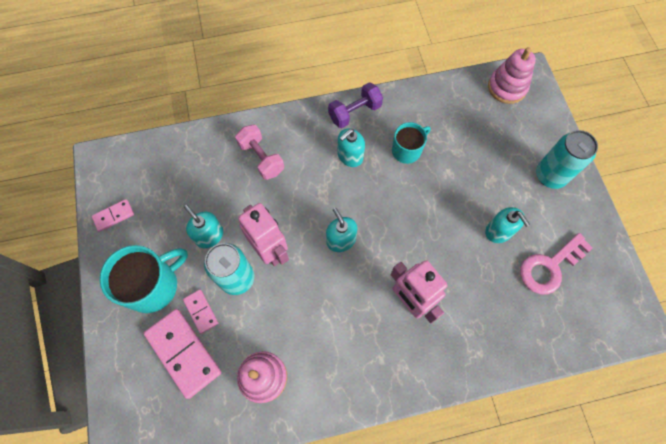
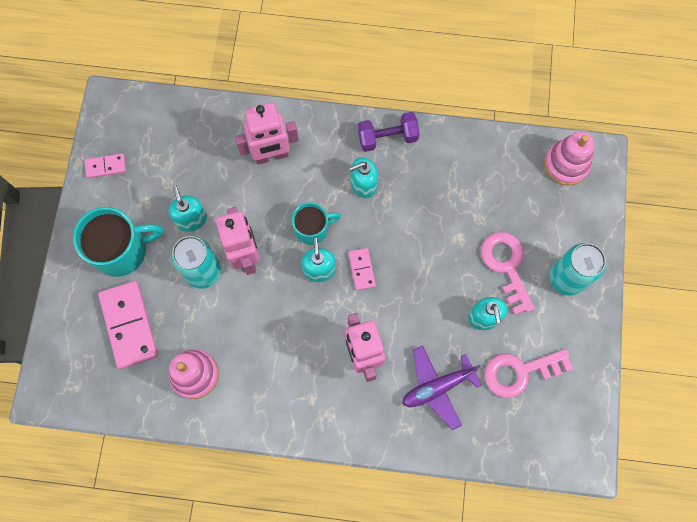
camera: 20 degrees right, 5 degrees up
(201, 311) = (158, 291): pink domino -> pink domino (362, 269)
(261, 158) = (271, 156): pink dumbbell -> pink robot
(407, 150) = (426, 198): turquoise mug -> turquoise mug (312, 229)
(486, 306) = (437, 387): none -> purple plane
(497, 182) = (506, 266): none -> pink key

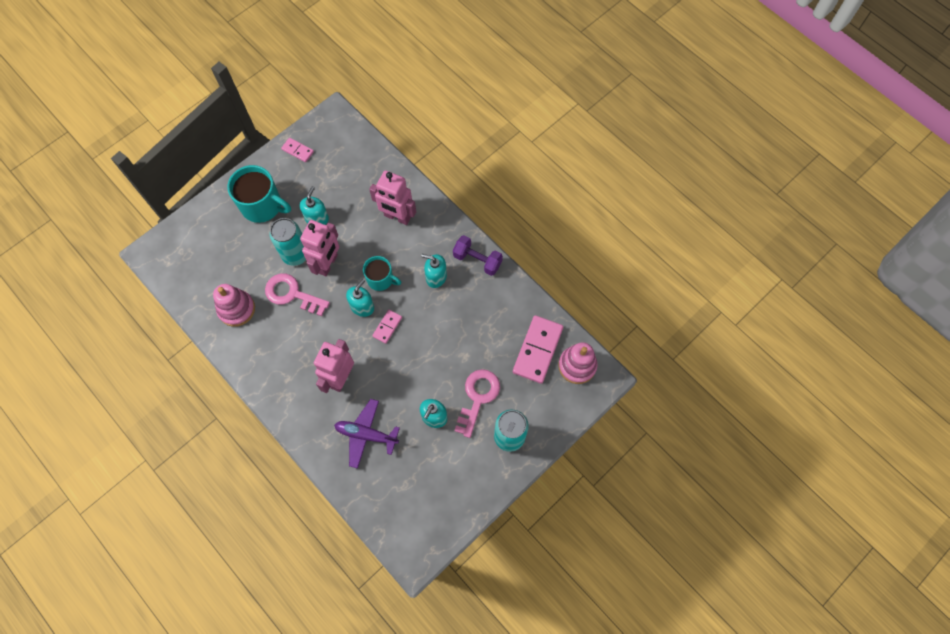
camera: 40 degrees right, 5 degrees down
(129, 325) = (227, 251): pink domino -> pink domino (538, 350)
(519, 372) = (425, 468): pink key -> pink key (292, 294)

